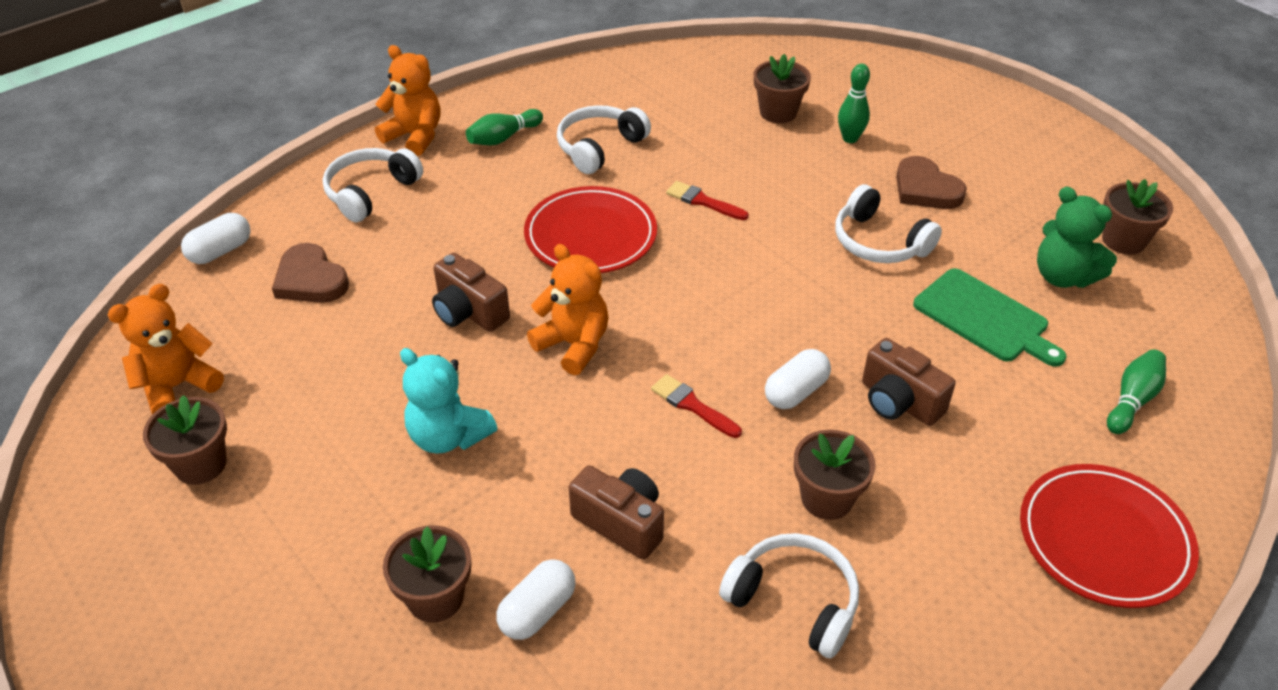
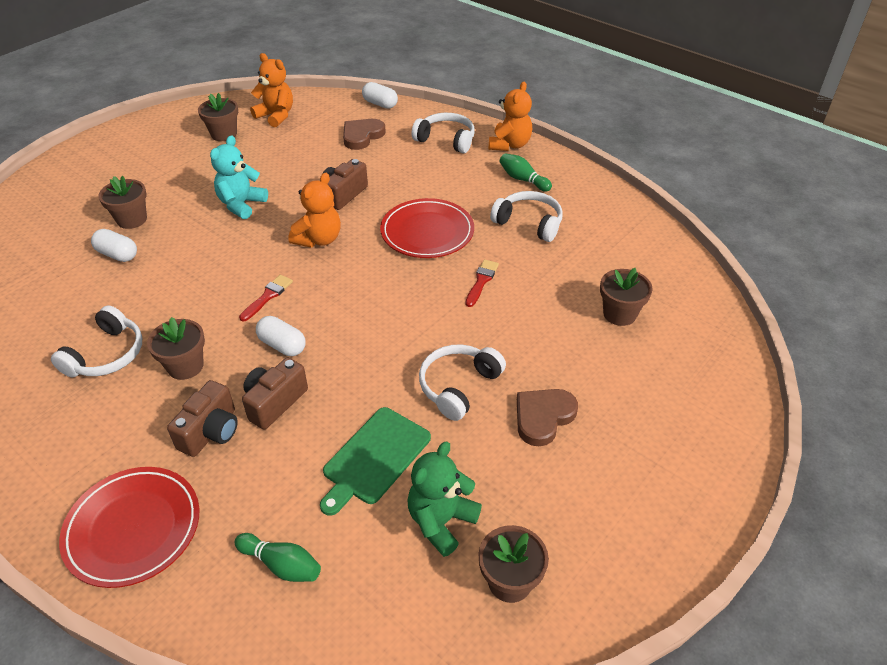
camera: 80 degrees right, 0 degrees up
(621, 522) = (174, 277): brown camera -> brown camera (211, 432)
(850, 138) = (600, 362): green bowling pin -> none

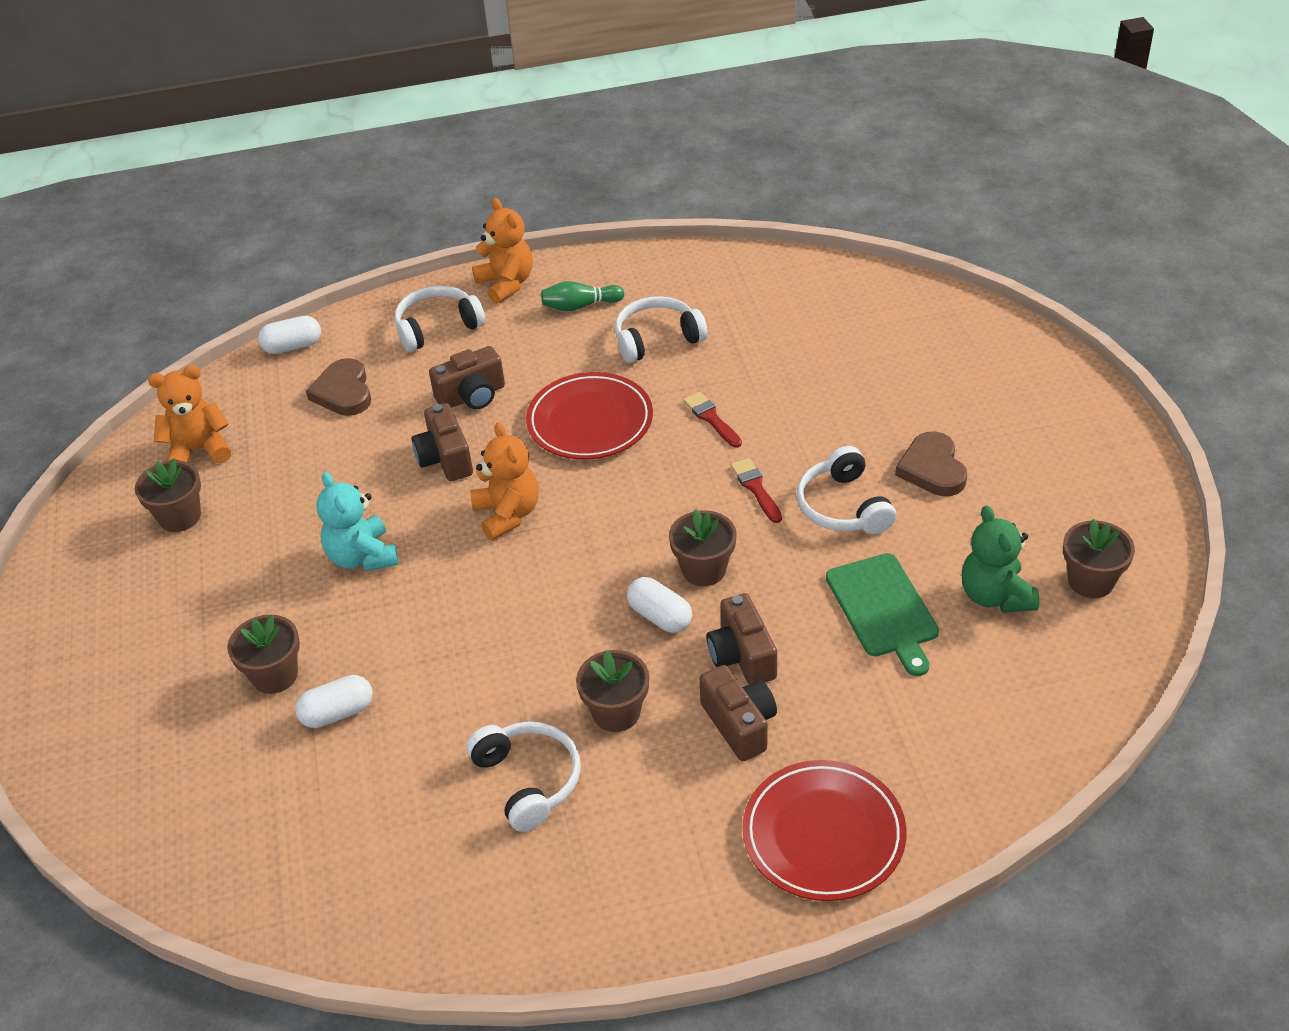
camera: 50 degrees left, 0 degrees up
(268, 296) = (565, 598): red brush -> red brush (756, 488)
(281, 564) = (958, 730): green bowling pin -> none
(282, 345) = (660, 616): white capsule -> white capsule turned 60 degrees clockwise
(403, 179) = (472, 396): none -> brown camera
(619, 314) = (850, 349): brown flower pot -> brown flower pot (704, 569)

